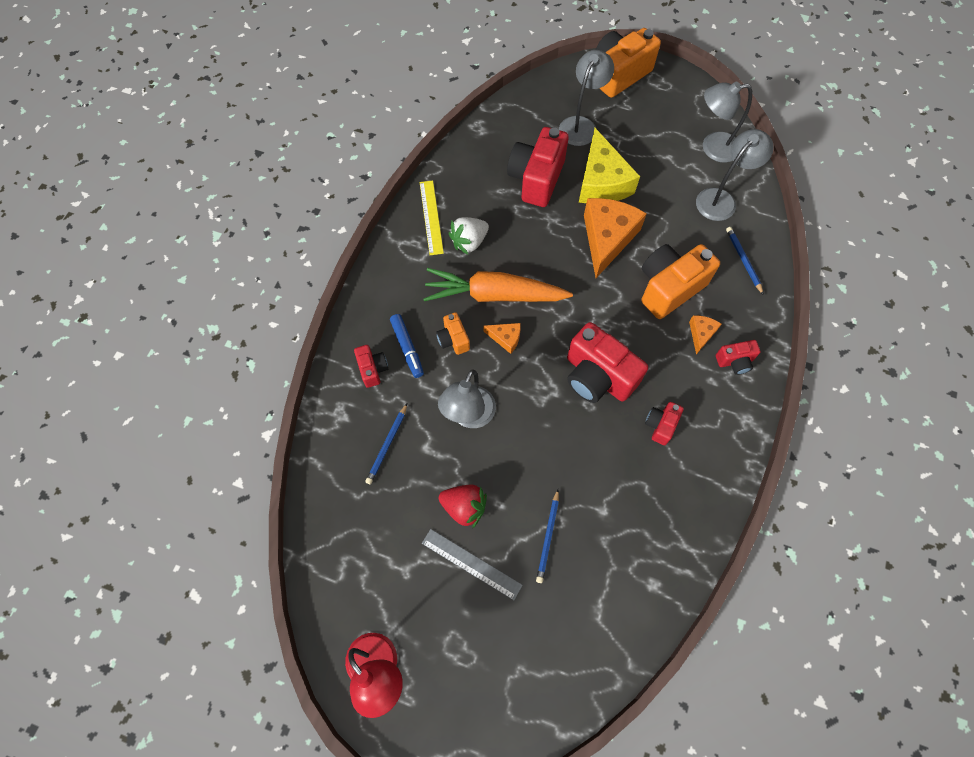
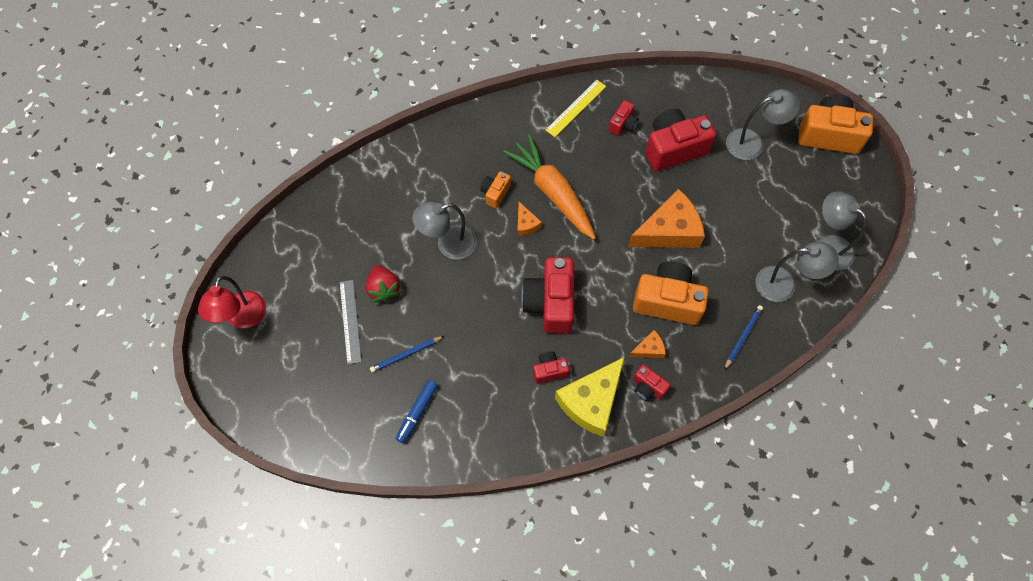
camera: 50 degrees right, 0 degrees up
(372, 369) = (430, 163): red camera -> red camera (623, 124)
(387, 445) = (387, 212): blue pencil -> none
(407, 348) = (464, 171): blue marker -> blue marker (417, 413)
(469, 242) = (579, 146): white strawberry -> none
(601, 182) = (715, 192): yellow cheese -> yellow cheese (591, 401)

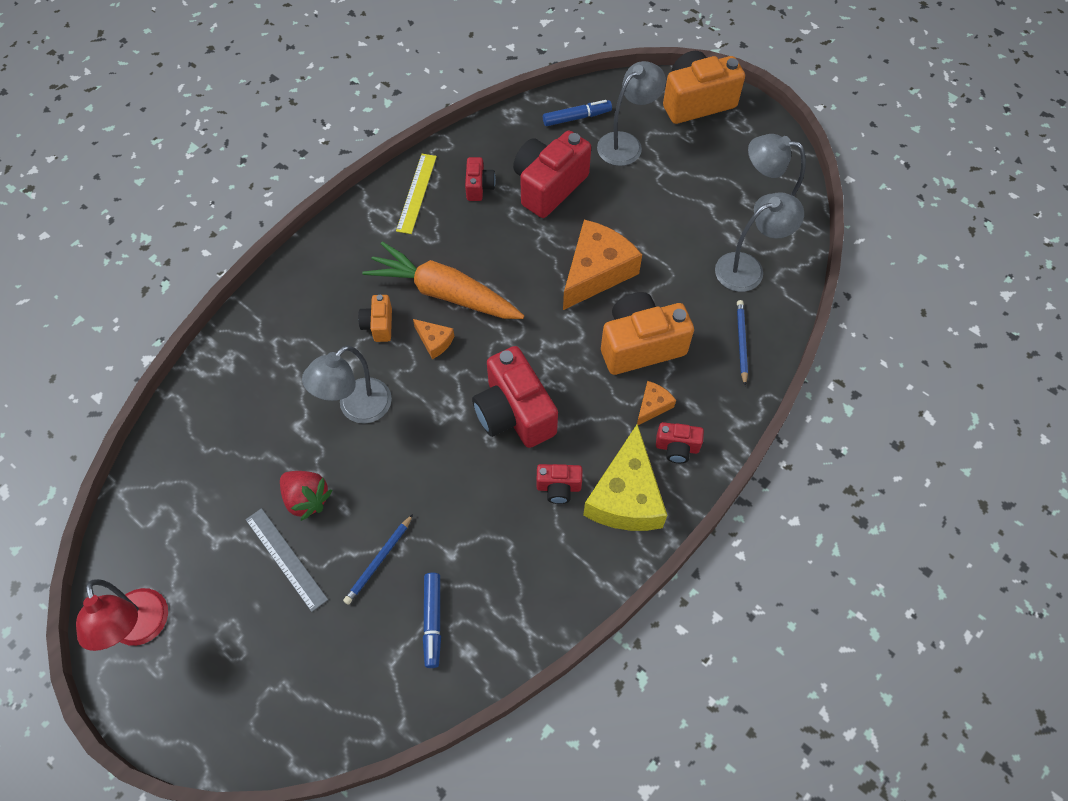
camera: 30 degrees left, 5 degrees down
(549, 370) = (558, 487): red camera -> red camera turned 135 degrees counterclockwise
(727, 104) = (577, 117): none -> blue marker

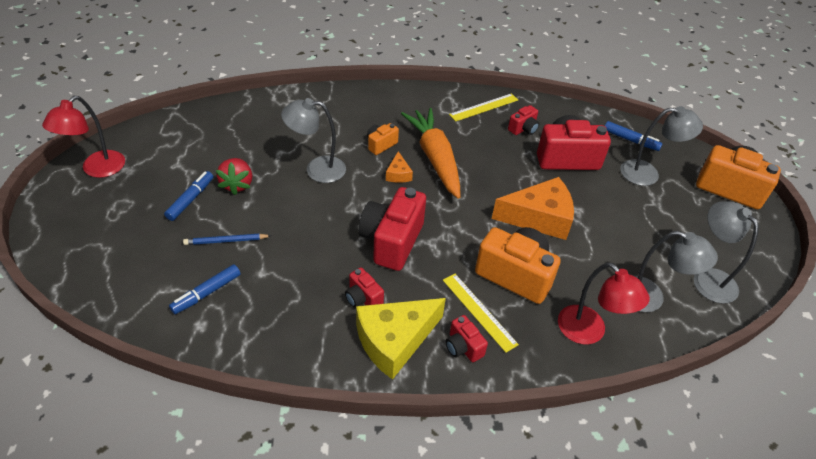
camera: 45 degrees right, 15 degrees down
(286, 558) = (191, 199): grey ruler -> blue marker
(652, 406) = (479, 311): orange cheese -> yellow ruler
(741, 342) = (589, 332): blue pencil -> red lamp

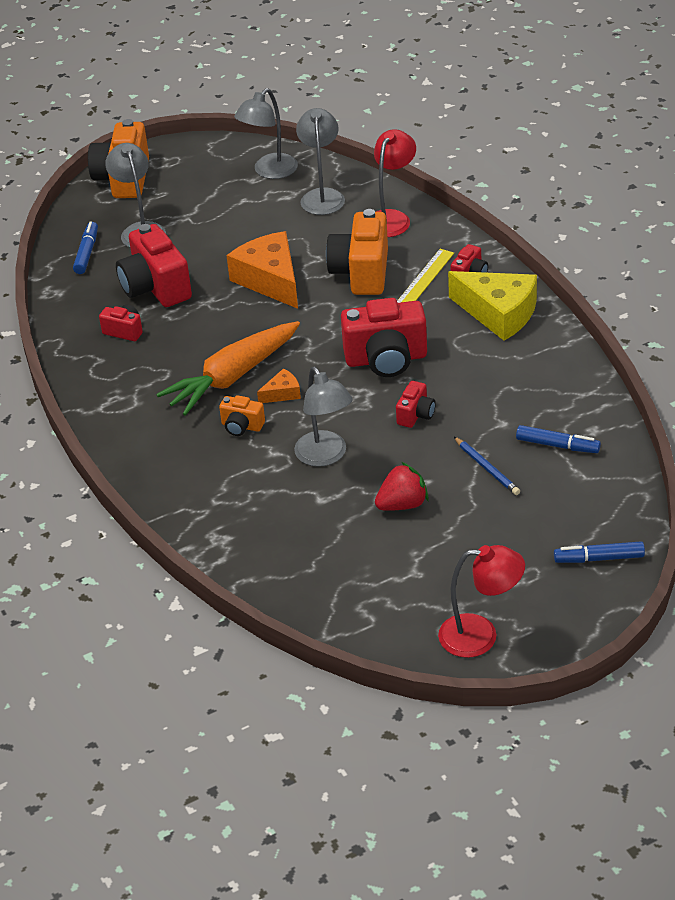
camera: 110 degrees left, 5 degrees down
(191, 199) = (456, 527): blue marker -> blue marker (599, 558)
(363, 298) = (471, 348): red camera -> red camera (416, 415)
(484, 107) = (102, 373): yellow ruler -> none

